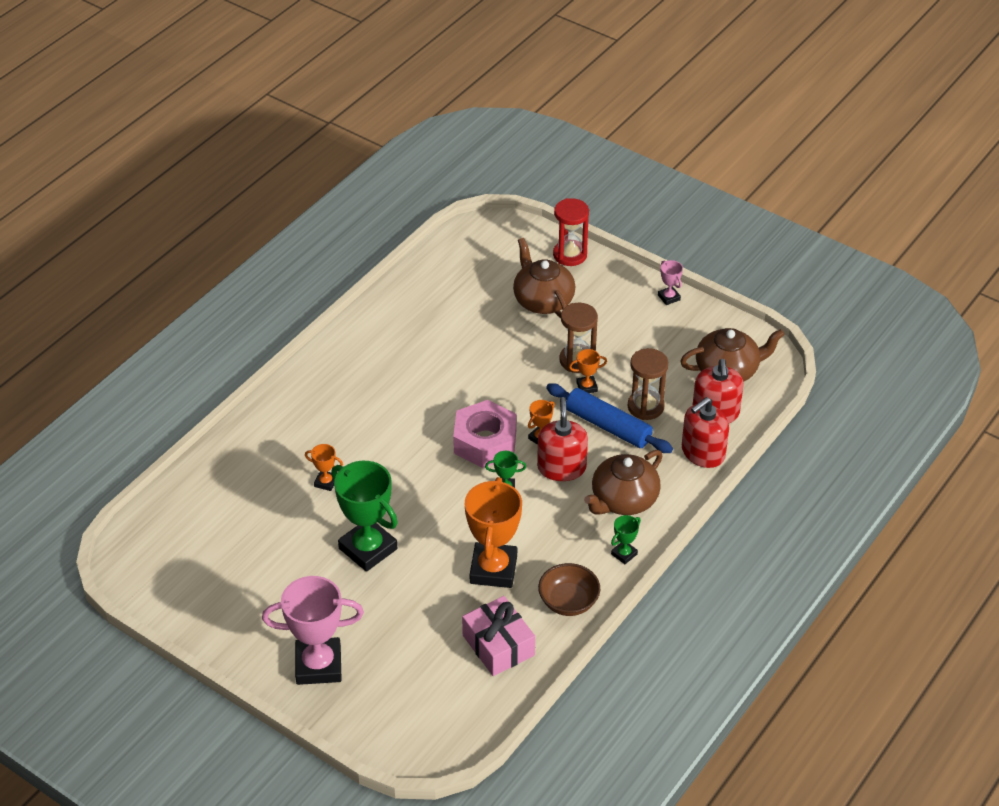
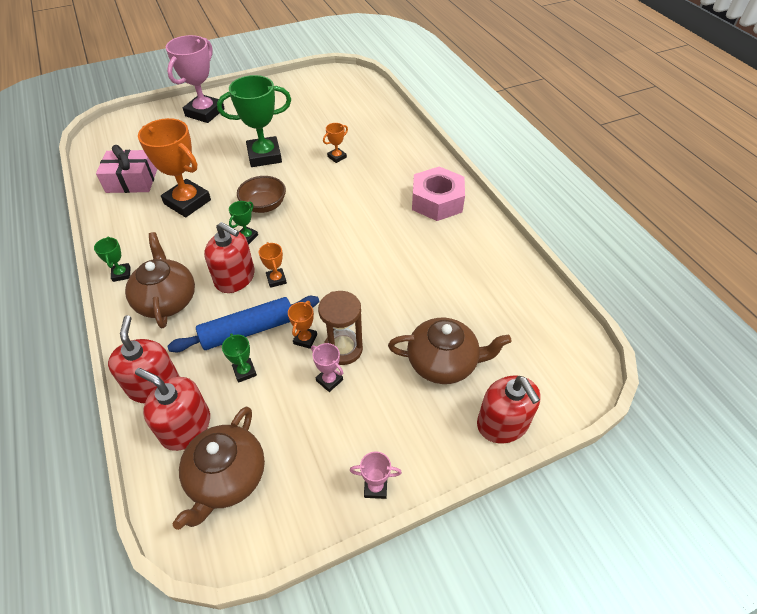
camera: 120 degrees right, 5 degrees up
(485, 442) = (302, 245): pink nut -> pink nut (437, 201)
(568, 602) = (121, 225): brown bowl -> brown bowl (264, 205)
(570, 255) = (502, 423): red hourglass -> red soap dispenser
(611, 355) = (329, 380): none -> pink trophy
(645, 407) = (244, 371): brown hourglass -> green trophy

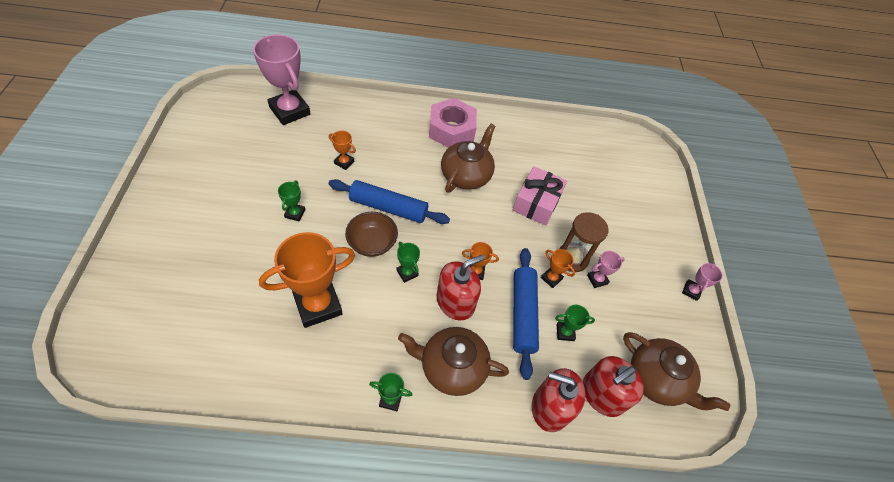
camera: 70 degrees left, 5 degrees up
(132, 181) = (235, 348): pink gift -> pink gift (536, 203)
(205, 112) = (164, 235): pink trophy -> pink trophy (290, 111)
(264, 156) = (295, 213): green trophy -> green trophy, size x0.45
(308, 199) = (388, 208): none -> blue rolling pin
(337, 157) = (344, 162): orange trophy -> orange trophy turned 45 degrees counterclockwise
(443, 362) = (610, 208): brown teapot -> brown teapot (466, 175)
(502, 423) = (667, 204): red soap dispenser -> none

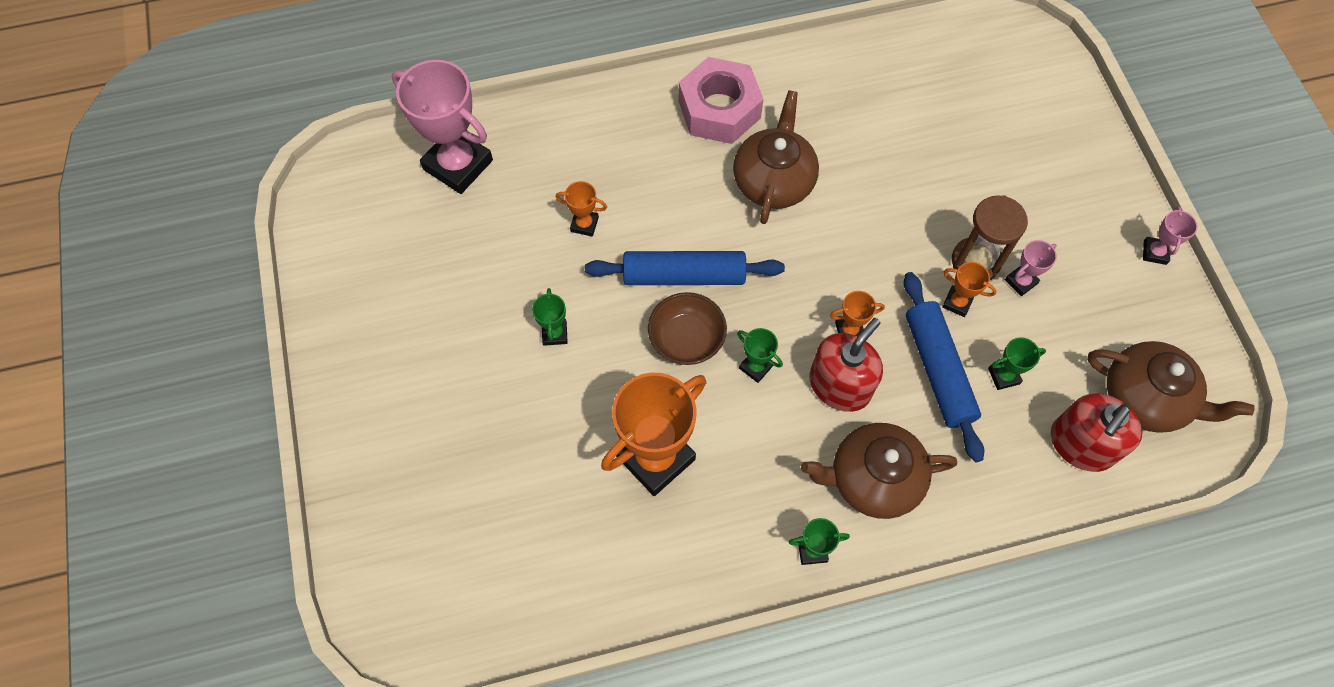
camera: 10 degrees left, 10 degrees up
(536, 203) = (893, 190): pink gift -> none
(550, 407) = (1020, 486): red soap dispenser -> none

